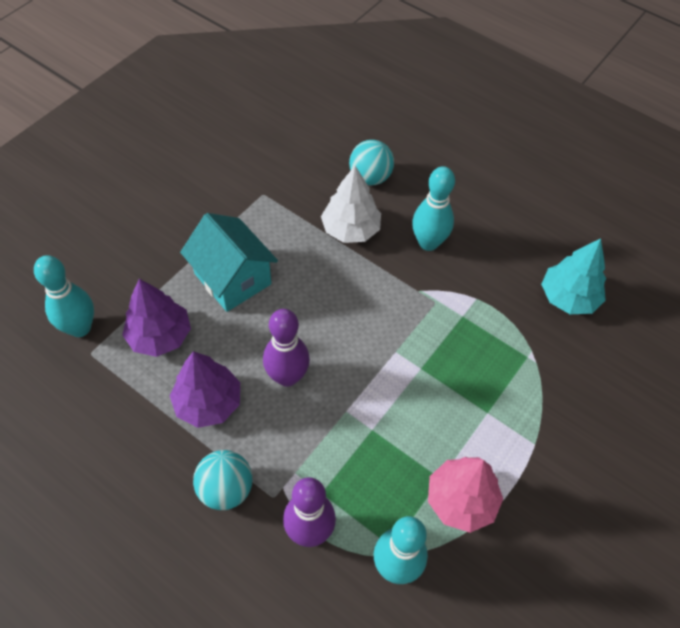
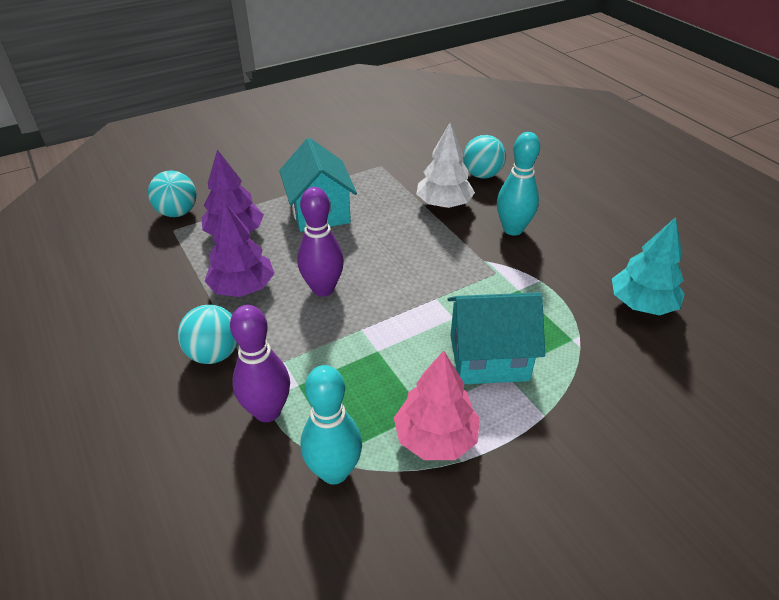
camera: 25 degrees right, 15 degrees down
(80, 328) = (177, 212): turquoise bowling pin -> turquoise ball
(468, 402) = (489, 358): none -> turquoise house

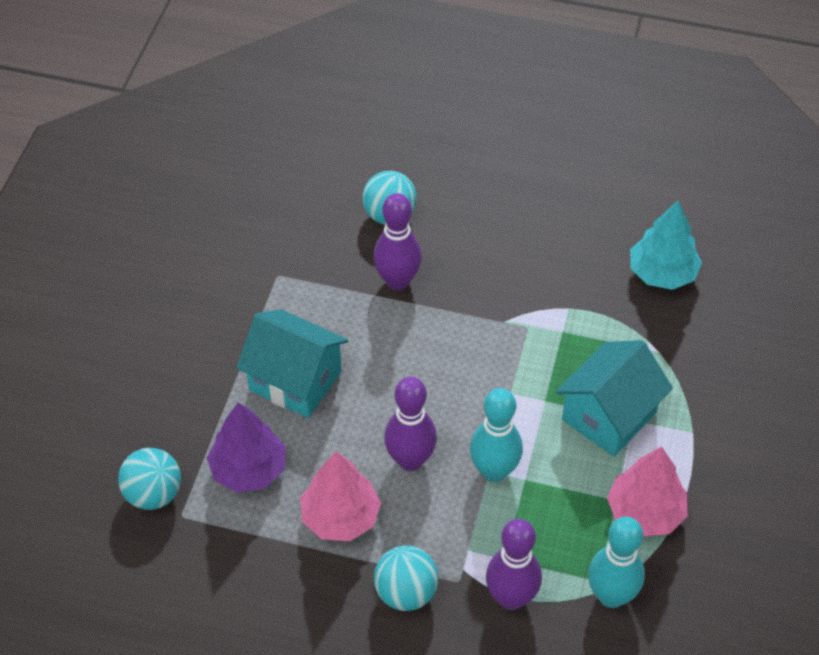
camera: 45 degrees left, 10 degrees up
(242, 288) = (340, 517): purple tree -> pink tree
(444, 204) = (397, 281): white tree -> purple bowling pin
(513, 229) = (489, 266): turquoise bowling pin -> turquoise bowling pin (494, 471)

